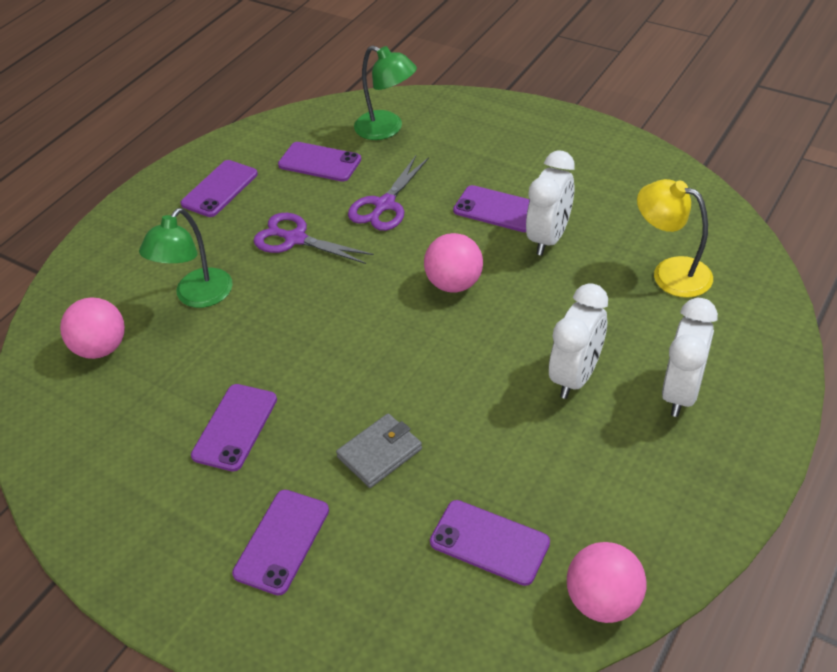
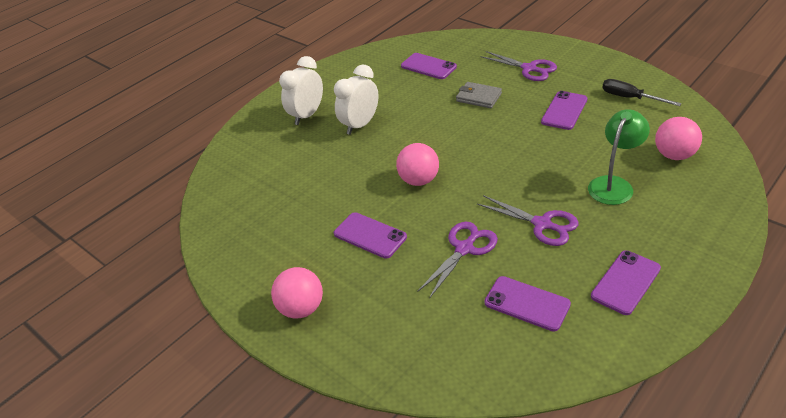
camera: 170 degrees left, 5 degrees down
(119, 463) = (630, 98): none -> black screwdriver
(282, 541) = (529, 69): purple phone -> purple scissors
(379, 453) = (478, 97): grey wallet -> grey wallet turned 60 degrees clockwise
(387, 129) = (455, 340): green lamp -> none
(548, 238) = (340, 208): white clock -> none
(603, 600) = (385, 50): pink ball -> pink ball (301, 308)
(670, 273) = (270, 177): yellow lamp -> none

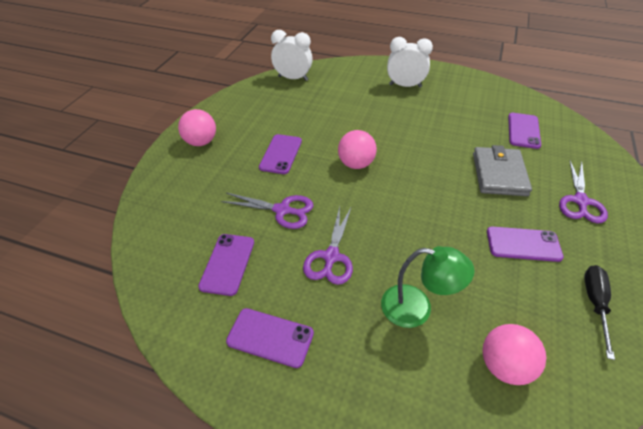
camera: 65 degrees right, 5 degrees up
(360, 125) = (410, 114): white clock -> white clock (293, 78)
(478, 97) = (499, 174): grey wallet -> grey wallet, size x1.50

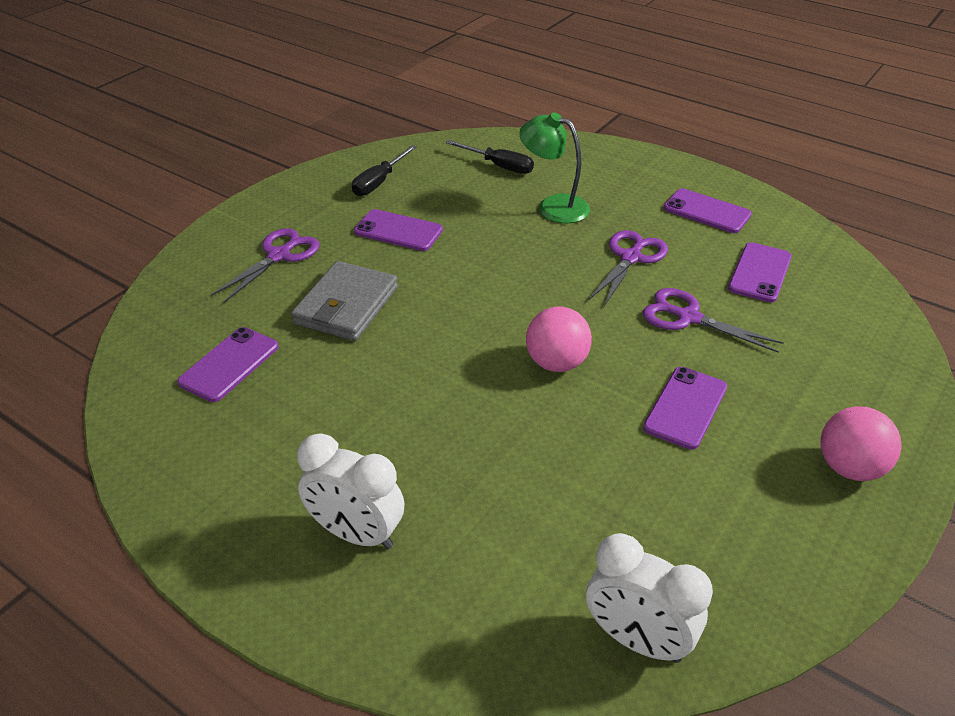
camera: 165 degrees left, 5 degrees down
(504, 366) = (499, 166): pink ball -> black screwdriver

